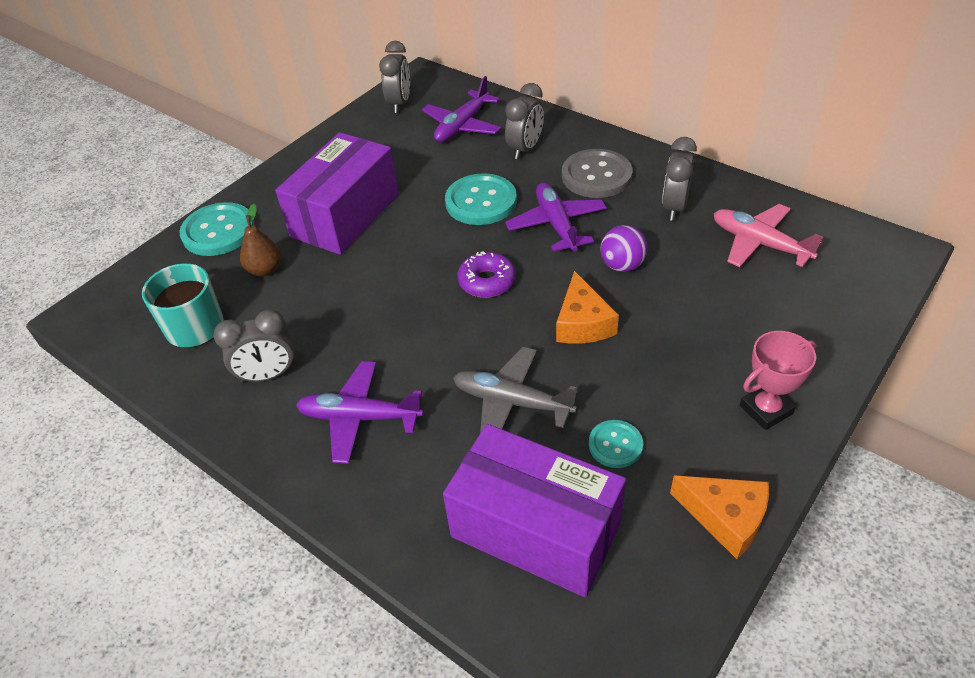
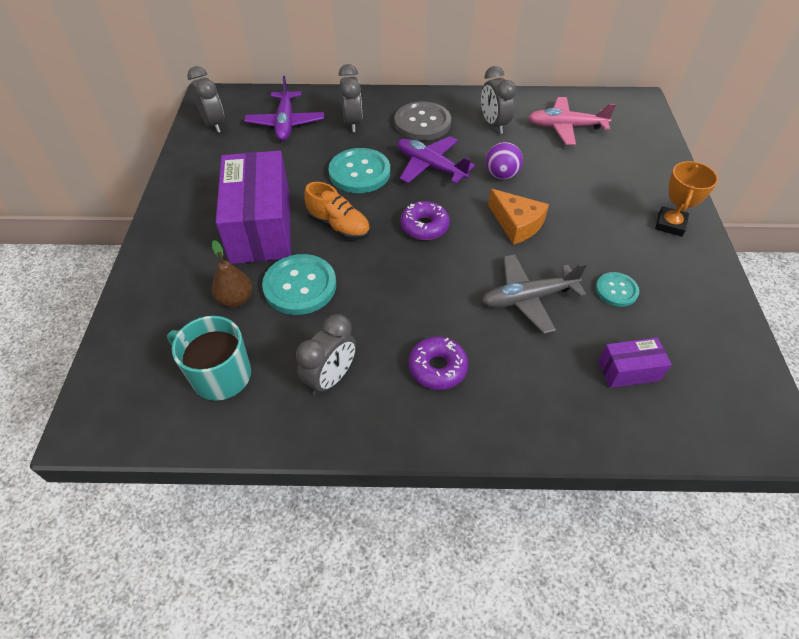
camera: 40 degrees left, 5 degrees up
(218, 231) = (155, 289): turquoise button -> turquoise button (300, 286)
(360, 417) = (437, 368): purple plane -> purple donut
(410, 245) = (339, 226): none -> orange shoe
(535, 530) = (629, 371): purple box -> purple box, size x0.46
(725, 518) = (715, 298): orange cheese -> none
(766, 409) = (670, 224): pink trophy -> orange trophy

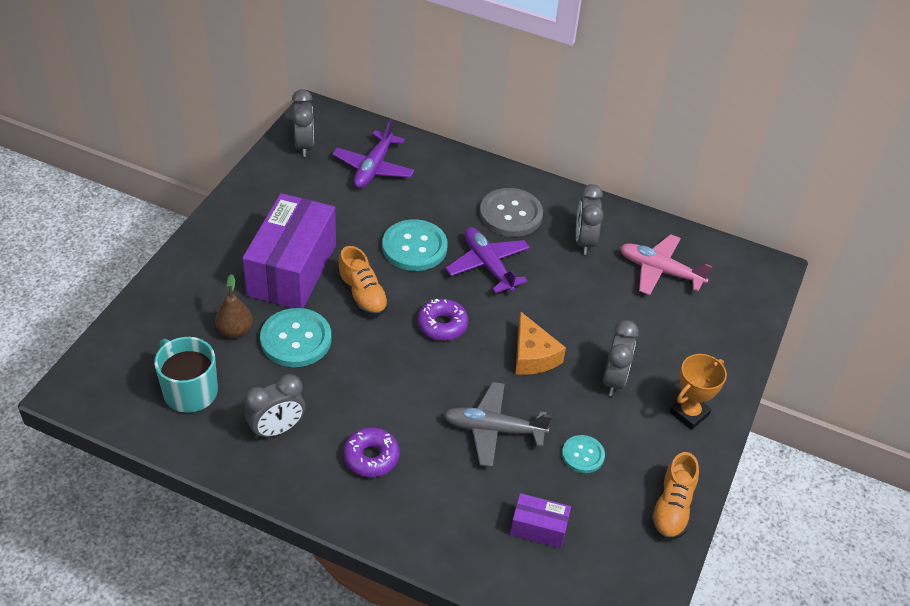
camera: 20 degrees right, 5 degrees down
(352, 123) = (440, 190): grey clock -> grey clock (614, 380)
(501, 175) = (553, 300): purple ball -> none
(719, 306) = (672, 508): none -> orange shoe

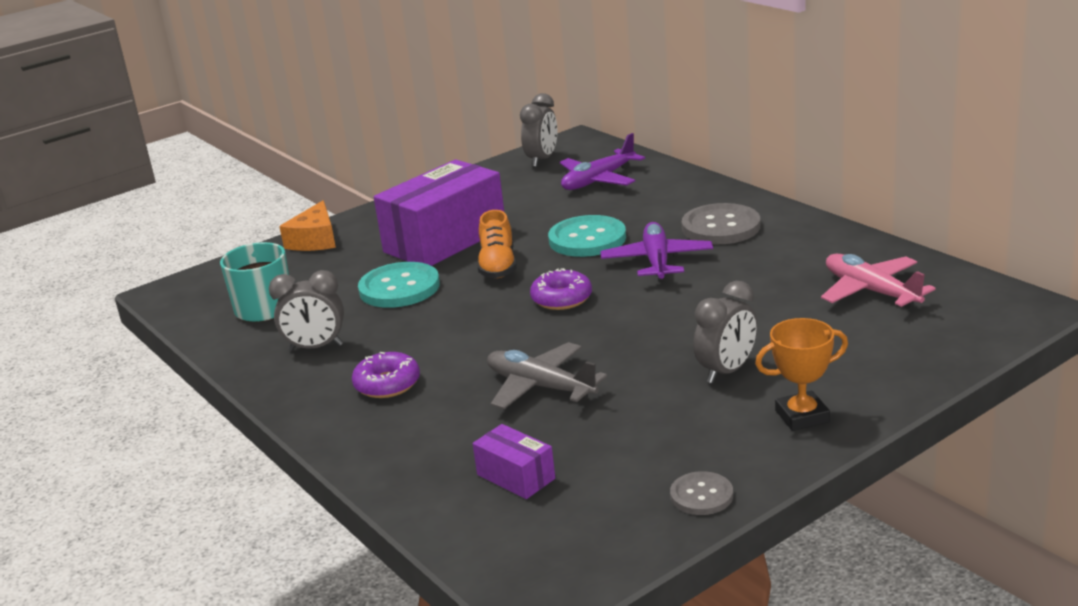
camera: 35 degrees right, 20 degrees down
(235, 331) = (348, 274): brown pear -> none
(533, 355) = (644, 336): orange cheese -> orange cheese (315, 240)
(583, 455) = (628, 426): turquoise button -> none
(584, 242) = (792, 257): grey clock -> none
(672, 508) = (701, 495): orange shoe -> grey button

